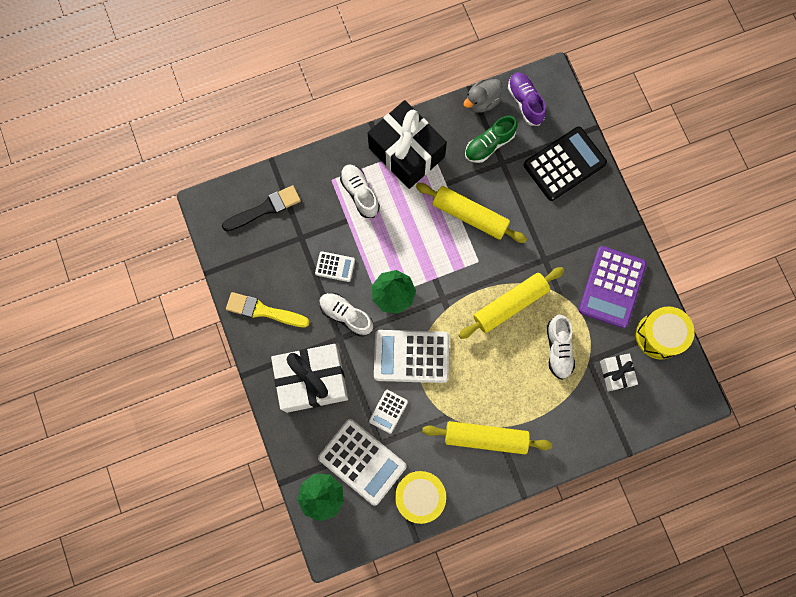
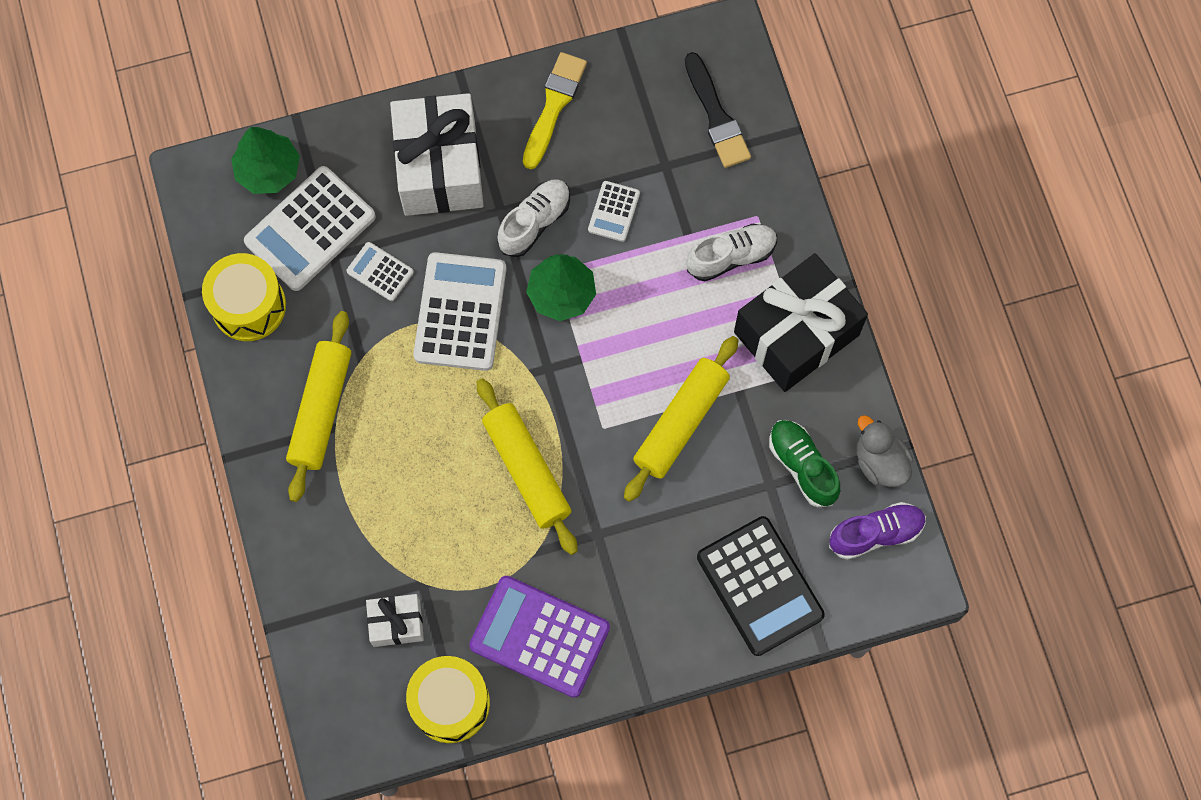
camera: 95 degrees right, 5 degrees down
(558, 349) = (446, 537): white shoe -> none

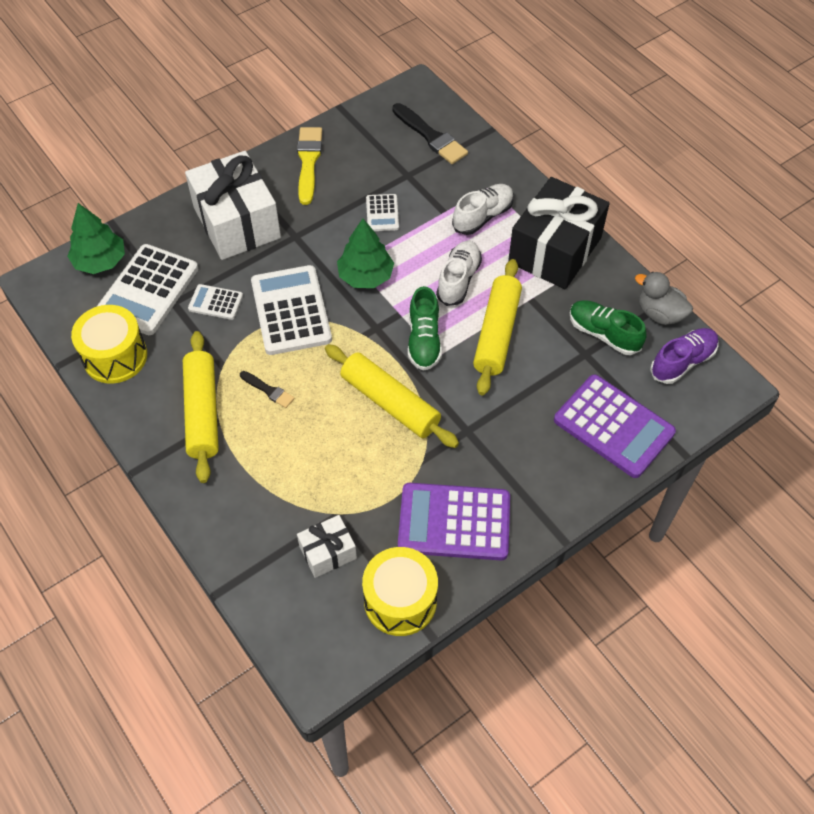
camera: 20 degrees left, 15 degrees down
(400, 407) = (268, 390): none -> black brush
(535, 222) = (325, 236): white shoe -> white shoe (458, 280)
(594, 403) = (424, 340): none -> green shoe
(760, 586) = (613, 426): black calculator -> purple calculator

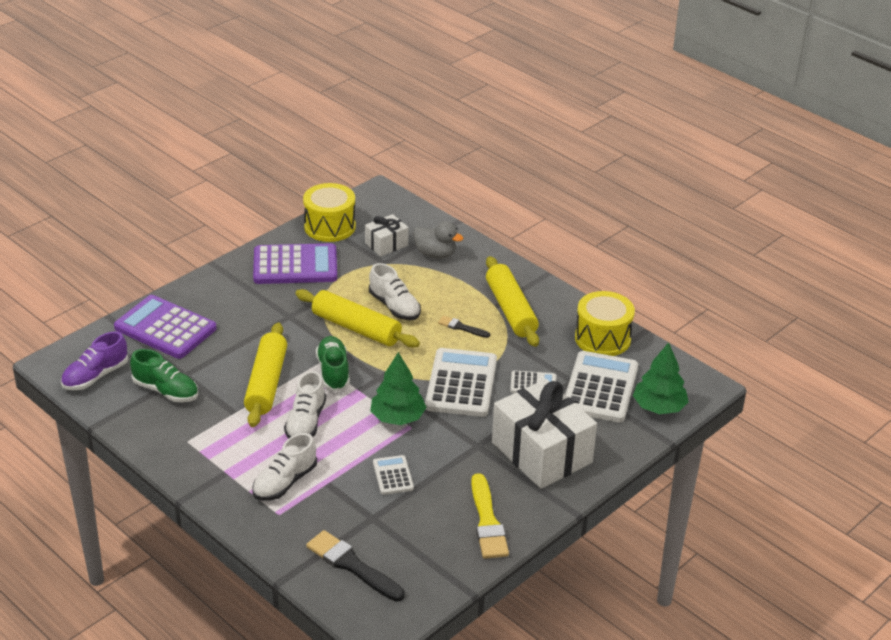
camera: 170 degrees right, 20 degrees down
(291, 311) = (461, 384): white calculator -> white calculator turned 150 degrees counterclockwise
(339, 432) = (394, 307): none -> white shoe
(554, 250) = (208, 457): black gift -> none
(659, 313) = (109, 411): grey duck -> grey duck (435, 254)

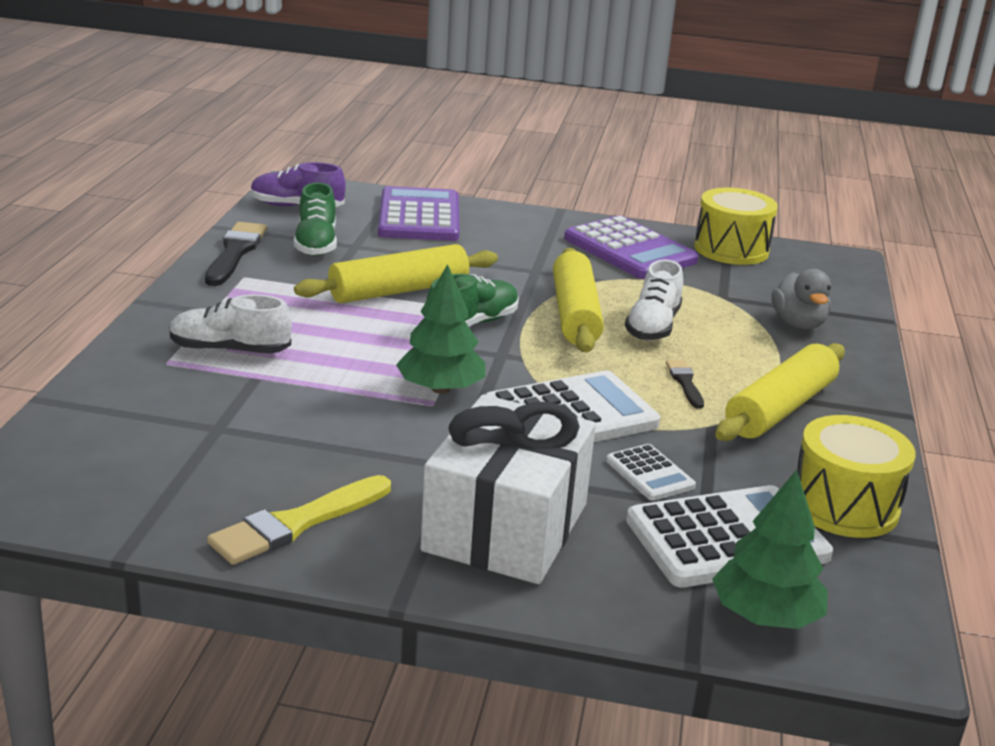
camera: 55 degrees right, 10 degrees down
(306, 422) = (357, 332): white shoe -> none
(352, 565) = (107, 440): black brush -> black brush (235, 252)
(386, 244) = (760, 289): white gift -> none
(393, 475) = (319, 418): white calculator -> none

